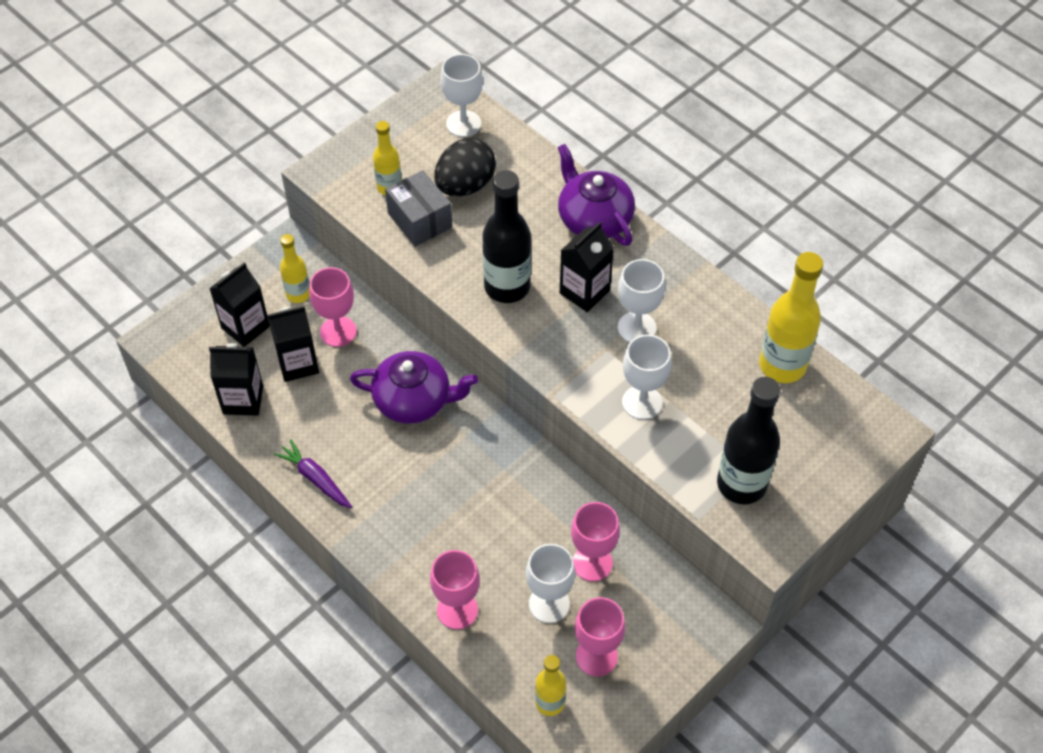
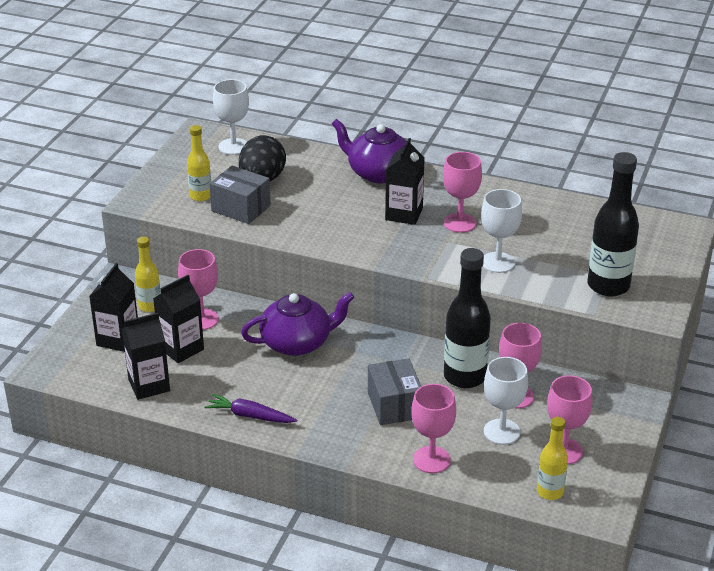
camera: 25 degrees left, 20 degrees down
(462, 523) = (394, 405): none -> grey box
(507, 287) = (341, 227): black bottle -> black bottle (464, 377)
(637, 327) = (459, 223): white goblet -> pink goblet
(782, 365) = (582, 214): yellow bottle -> none

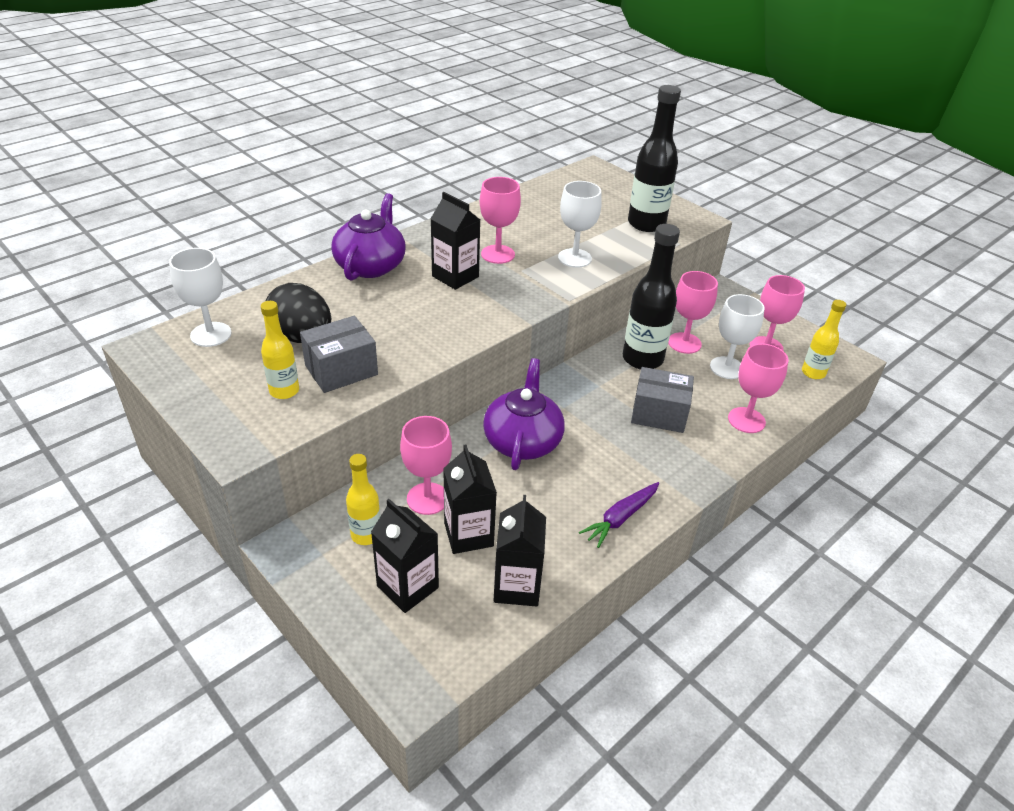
camera: 65 degrees left, 5 degrees up
(378, 173) = (371, 266): purple teapot -> purple teapot turned 135 degrees clockwise

